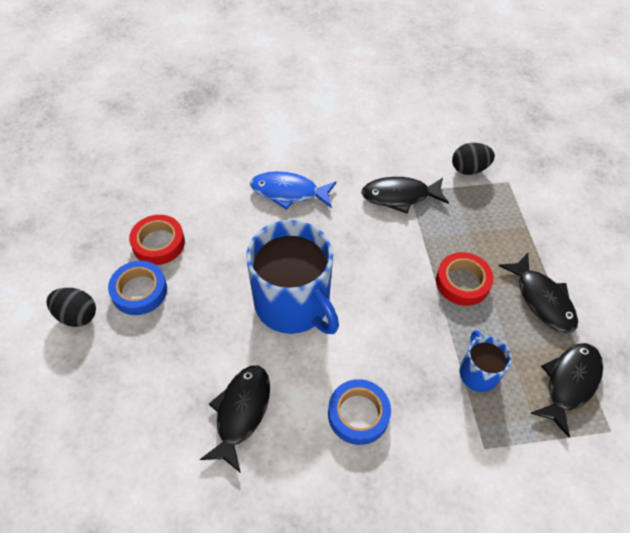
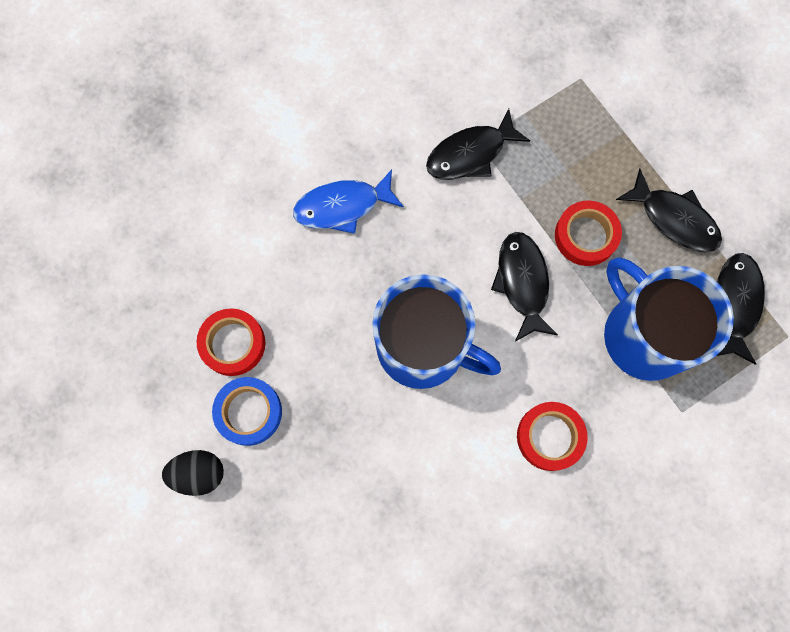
camera: 25 degrees left, 20 degrees up
(241, 412) = (435, 492): black fish -> black fish (522, 283)
(358, 414) = (550, 437): blue tape -> red tape
(469, 169) = (530, 80): black egg -> none
(478, 372) = (644, 335): blue mug -> blue mug, size x2.03

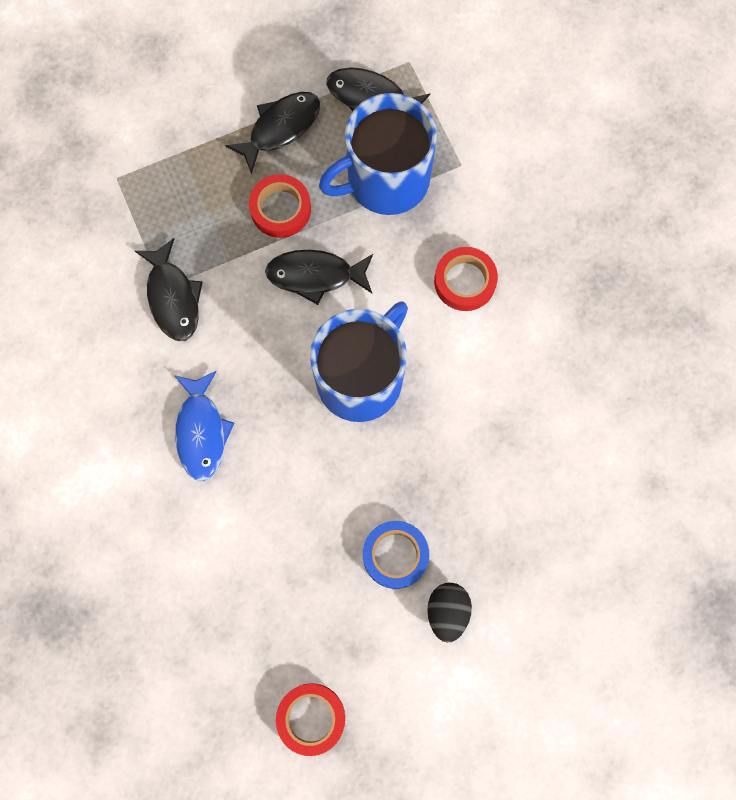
camera: 80 degrees left, 0 degrees up
(233, 344) = (323, 562): red tape -> red tape (311, 718)

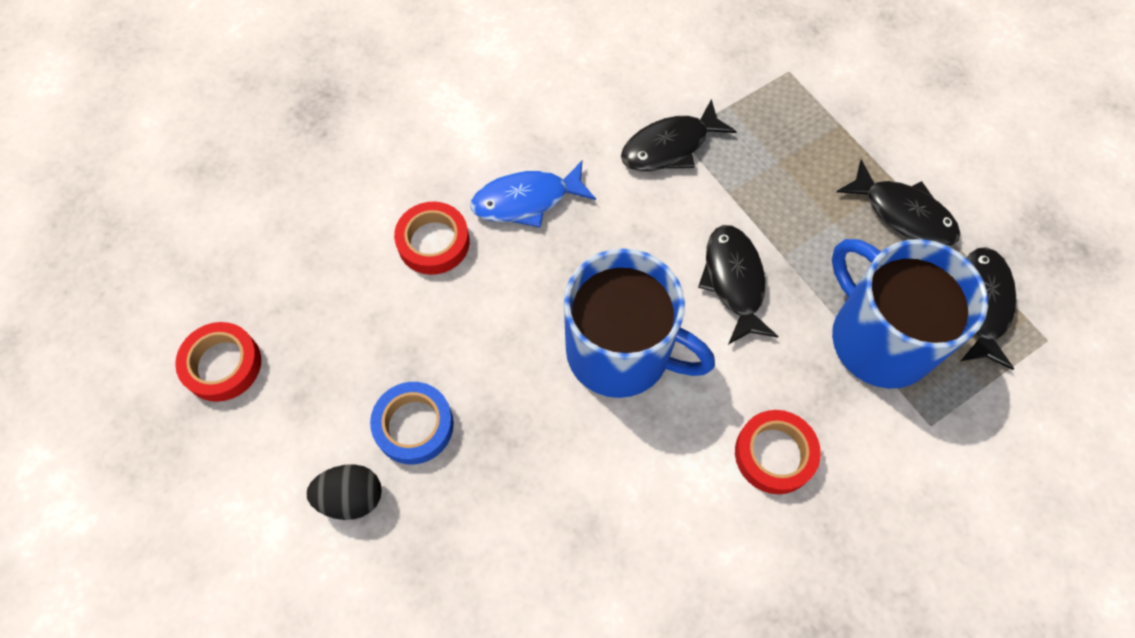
camera: 80 degrees right, 10 degrees down
(280, 209) = (804, 231): red tape -> red tape (433, 242)

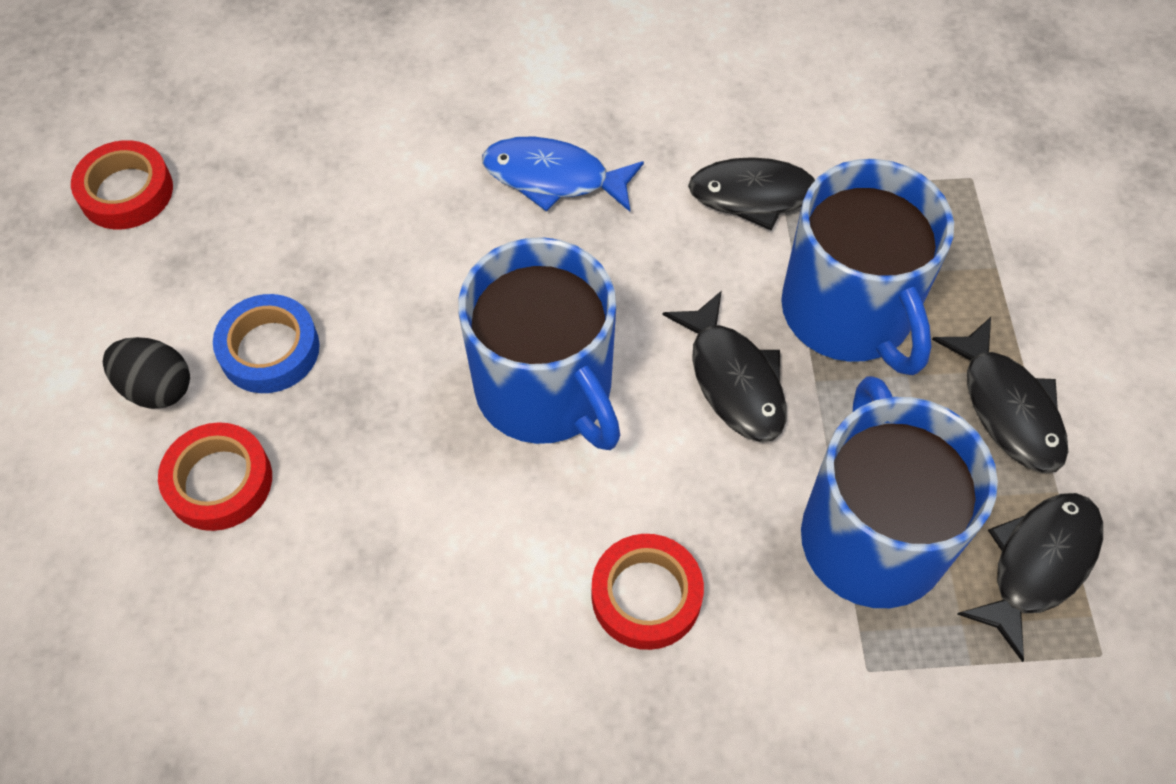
camera: 30 degrees right, 5 degrees down
(433, 242) = (422, 173): red tape -> red tape (219, 481)
(734, 281) = (733, 379): black fish -> black fish turned 135 degrees clockwise
(774, 199) = (849, 312): none -> blue mug

